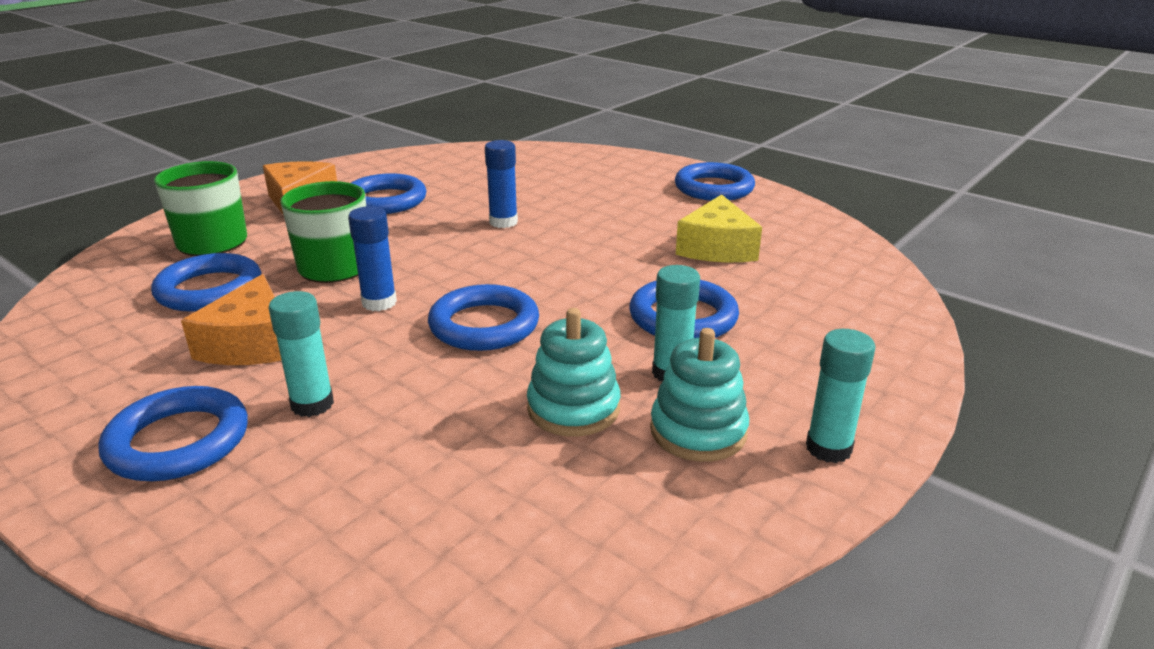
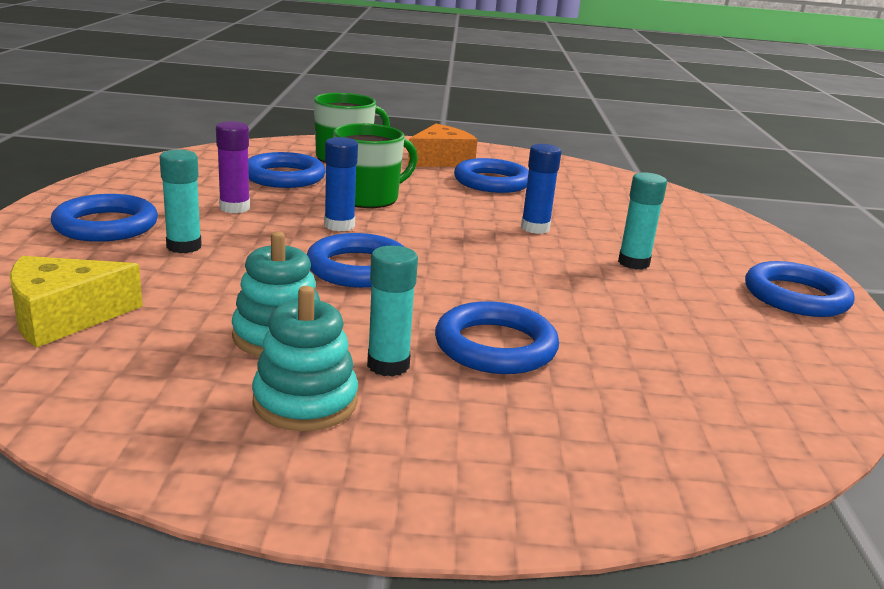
camera: 50 degrees right, 5 degrees down
(251, 344) = (234, 208): orange cheese -> purple glue stick
(717, 248) = (664, 330): yellow cheese -> yellow cheese (63, 317)
(828, 448) = (352, 484): turquoise glue stick -> turquoise glue stick (633, 263)

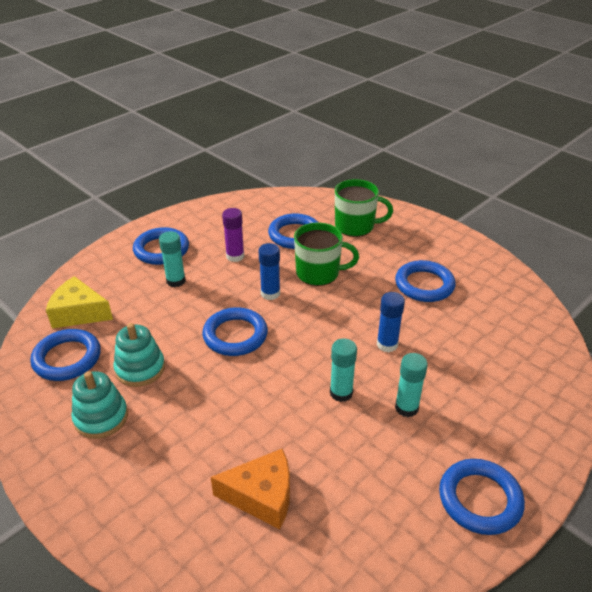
camera: 45 degrees right, 15 degrees up
(388, 365) = (160, 414): turquoise glue stick -> turquoise glue stick (341, 393)
(441, 160) = (419, 248): orange cheese -> orange cheese (262, 496)
(495, 346) = (224, 431): blue ring -> blue ring (67, 358)

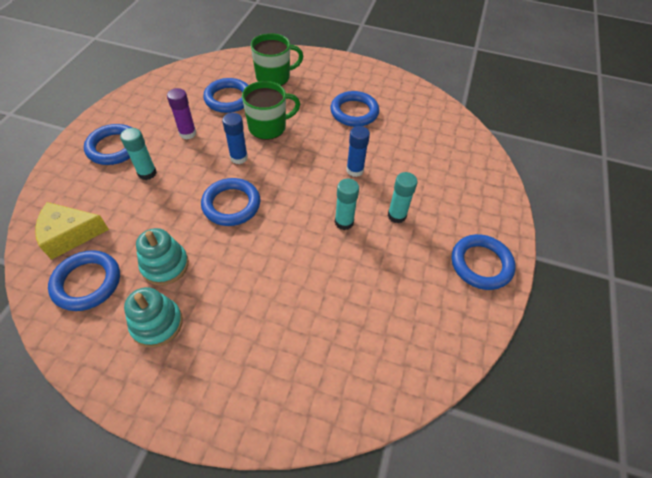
camera: 30 degrees left, 15 degrees up
(262, 496) = (334, 330): orange cheese -> none

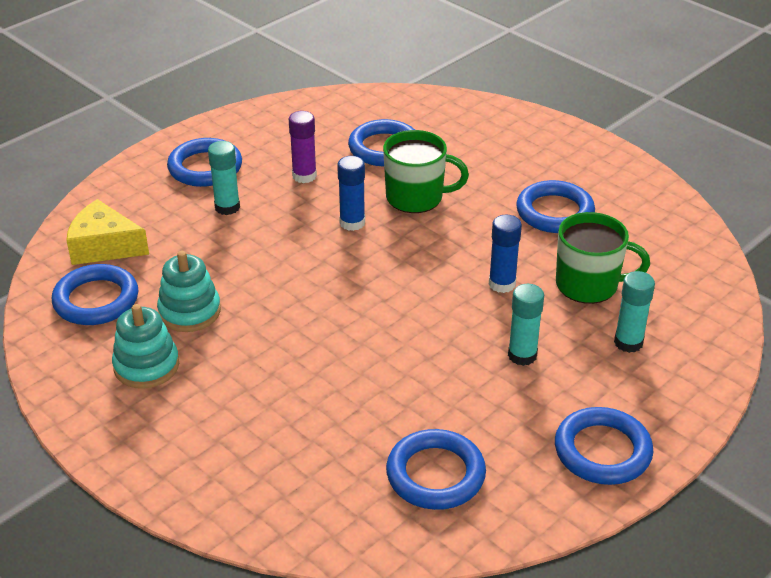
camera: 30 degrees right, 15 degrees down
(231, 204) = (308, 273): blue ring -> blue ring (435, 474)
(274, 77) = (467, 137): green mug -> green mug (588, 285)
(344, 222) = (442, 339): turquoise glue stick -> turquoise glue stick (628, 342)

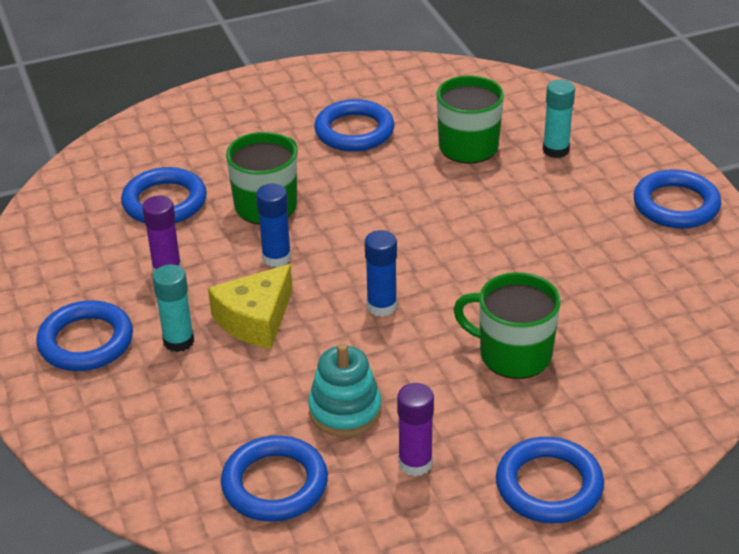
camera: 65 degrees left, 0 degrees up
(104, 246) = (176, 459): yellow cheese -> yellow cheese (255, 319)
(146, 366) = (415, 463): turquoise stacking toy -> purple glue stick
(304, 389) = (513, 354): none -> green mug
(435, 474) = (663, 303): blue ring -> blue ring (549, 486)
(502, 284) = (436, 192): blue glue stick -> blue glue stick (382, 306)
(522, 355) = (540, 210): turquoise glue stick -> none

